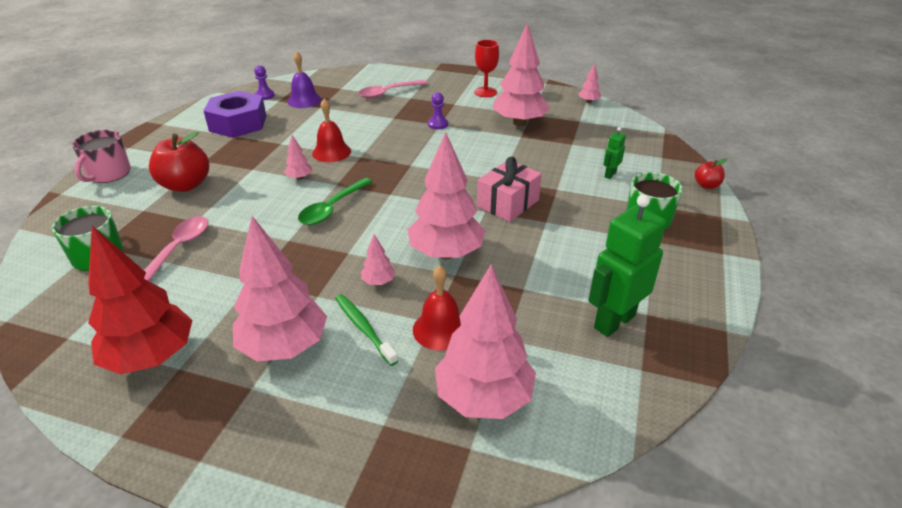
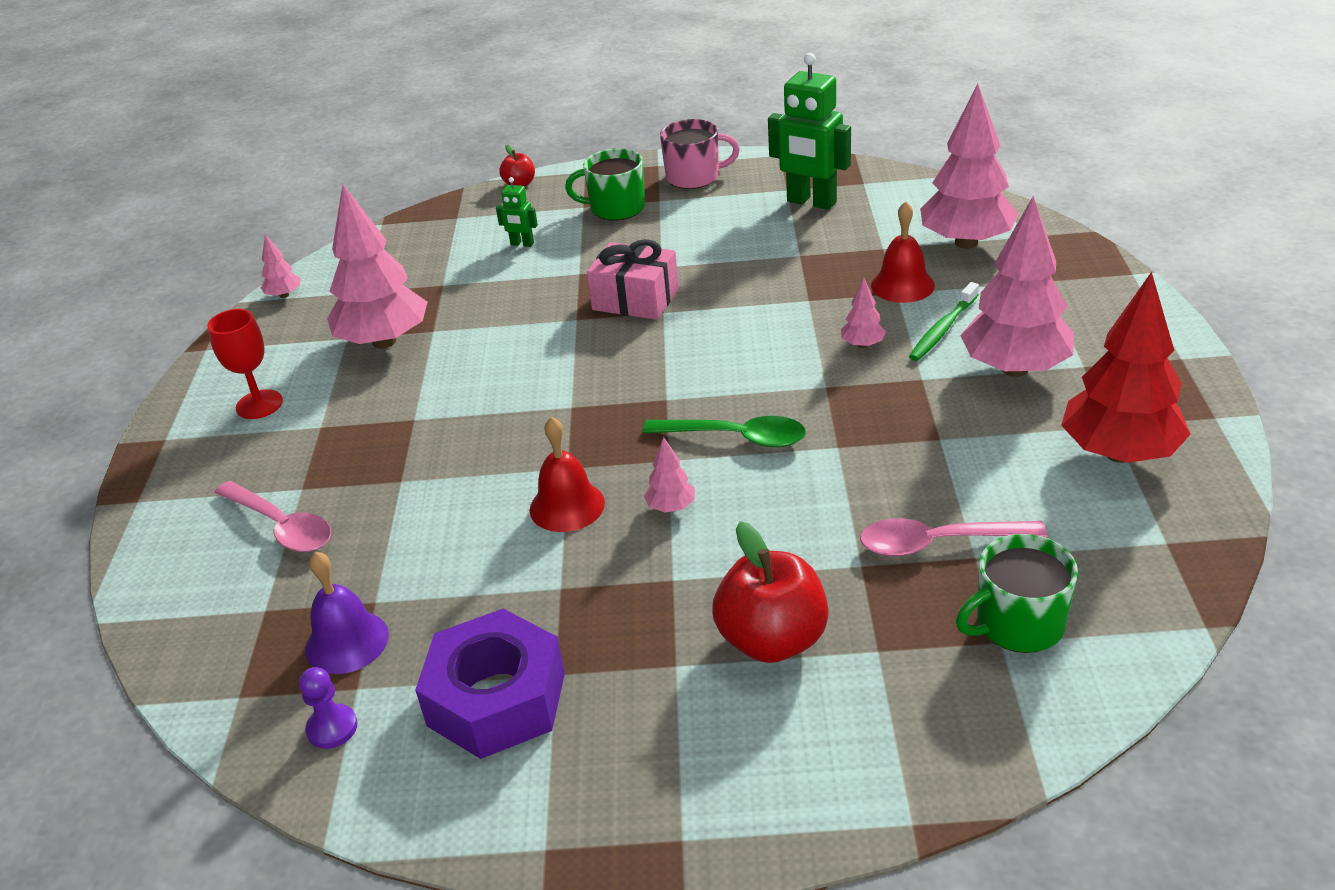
camera: 105 degrees left, 0 degrees up
(108, 174) = (802, 792): pink mug -> pink mug (694, 177)
(438, 124) = (415, 421): purple pawn -> none
(446, 253) = (774, 315): pink tree -> none

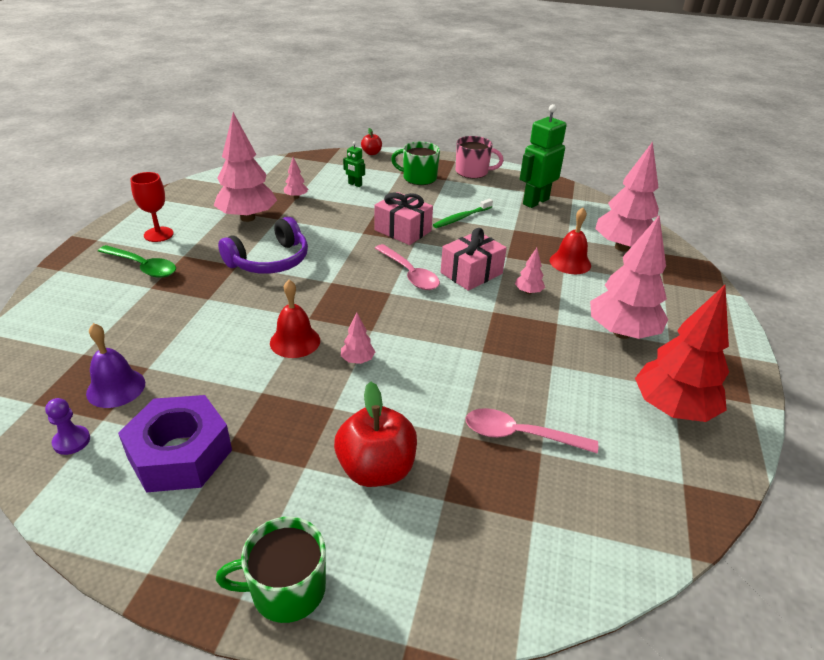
camera: 10 degrees right, 0 degrees up
(281, 526) = (125, 306): pink spoon -> pink spoon (409, 274)
(284, 295) = (210, 180): pink tree -> pink tree (296, 197)
(459, 399) = (269, 260): none -> purple headphones
(735, 438) = (420, 328): green spoon -> green spoon (142, 267)
(769, 338) = (471, 273): none -> pink gift
(811, 202) = (535, 201): green robot -> green robot turned 90 degrees clockwise
(942, 329) = (584, 296): green toothbrush -> green toothbrush (461, 218)
(1018, 624) = (551, 511): green mug -> green mug (286, 589)

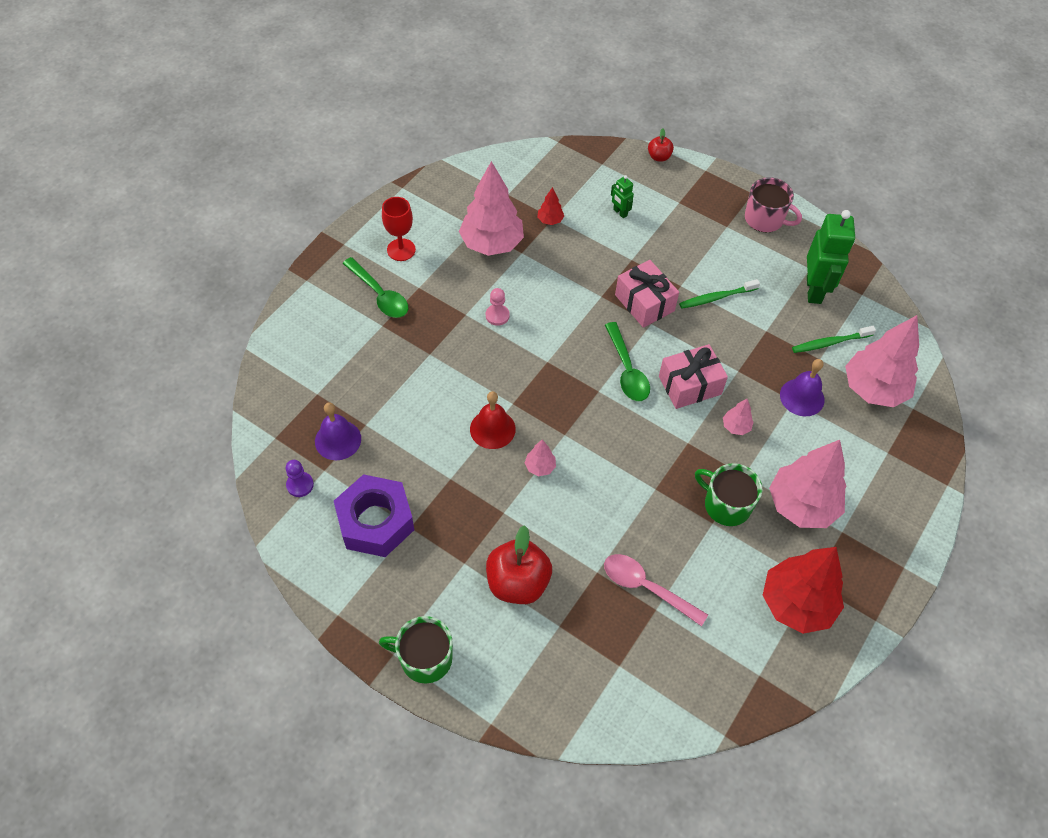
camera: 20 degrees right, 20 degrees up
(269, 260) = (497, 315): purple headphones -> pink pawn
(296, 197) = (550, 220): pink tree -> red tree
(409, 274) = (627, 369): pink spoon -> green spoon
(418, 178) = (696, 216): green mug -> green mug (726, 505)
(535, 201) = (814, 290): green robot -> green robot turned 120 degrees clockwise
(568, 227) = (830, 343): none -> green toothbrush
(570, 262) = (802, 397): red bell -> purple bell

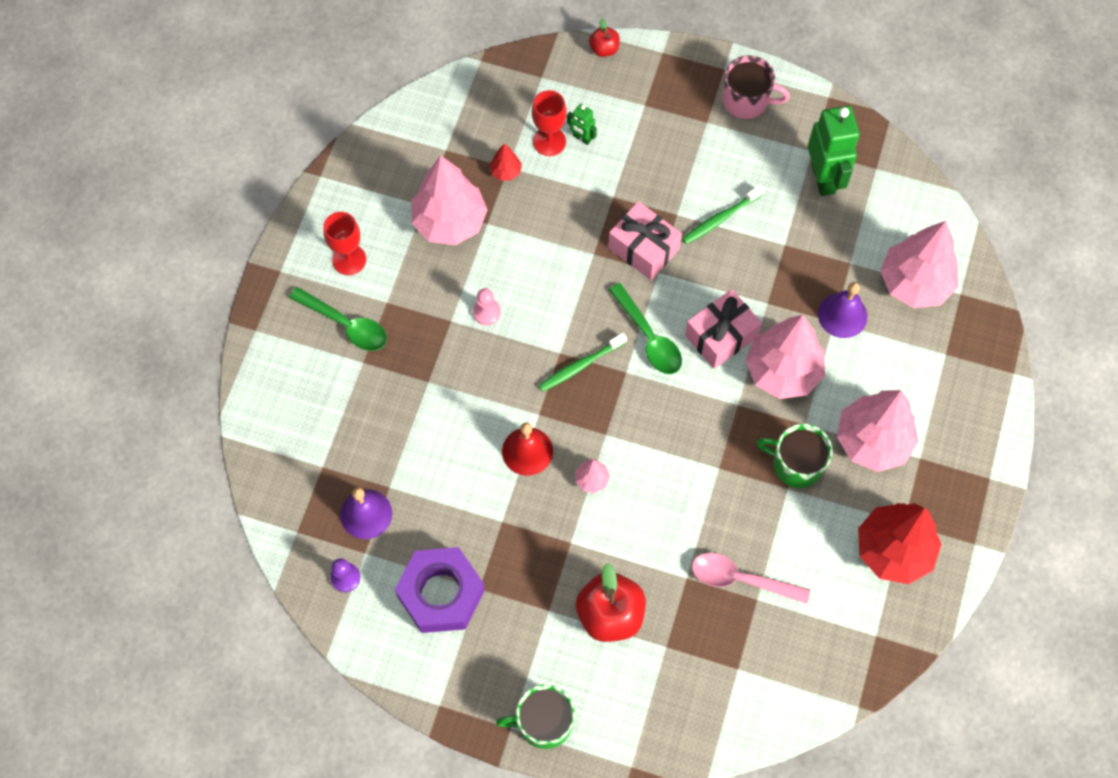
camera: 15 degrees left, 10 degrees up
(592, 208) = (549, 141): none -> red goblet
(735, 427) = (782, 371): pink tree -> pink tree, size x2.34
(830, 343) = (856, 240): green toothbrush -> green toothbrush (580, 365)

